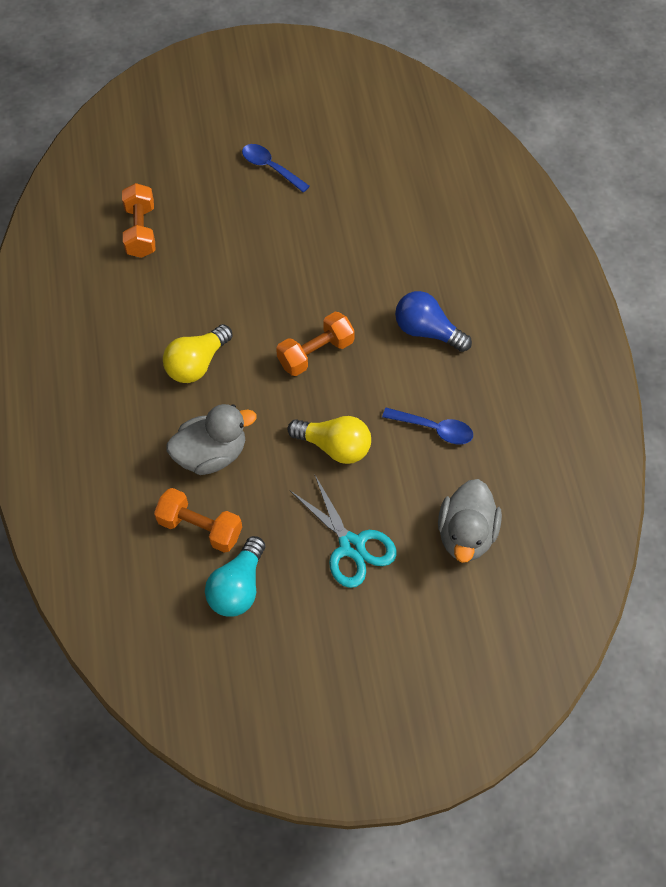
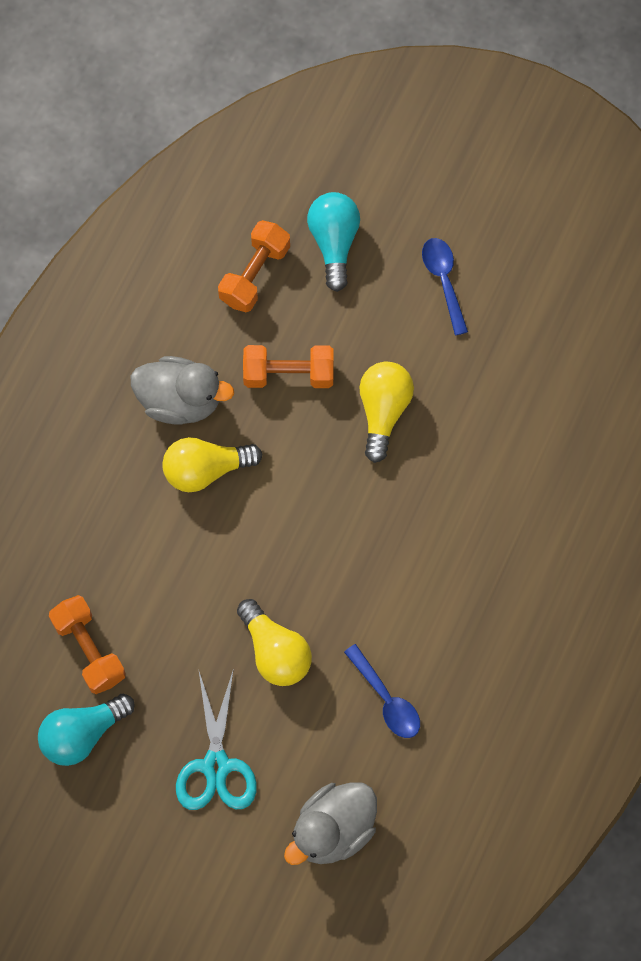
camera: 35 degrees right, 10 degrees up
(181, 185) = (334, 243): none -> turquoise light bulb
(211, 454) = (152, 579): grey duck -> grey duck (180, 401)
(291, 261) = (383, 411): none -> yellow light bulb
(316, 353) = (331, 536): orange dumbbell -> orange dumbbell (288, 374)
(427, 331) = (462, 586): blue light bulb -> none

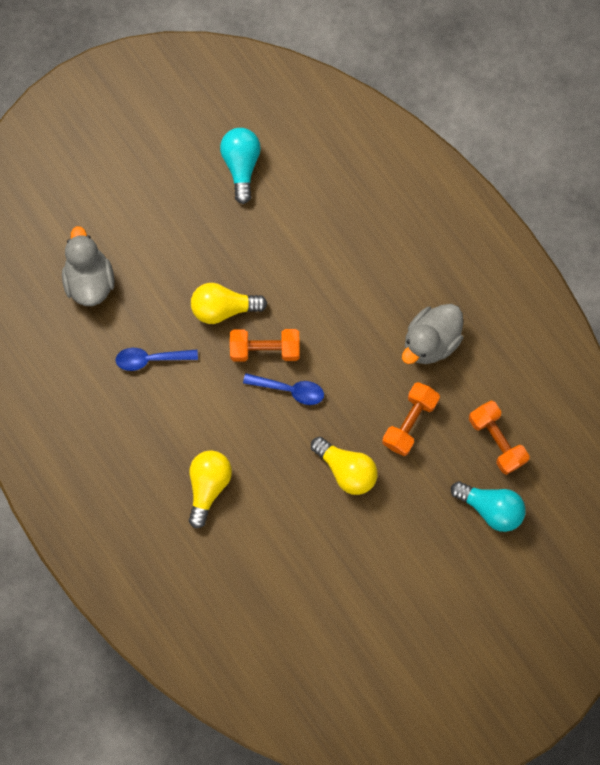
camera: 120 degrees right, 5 degrees up
(89, 649) = (293, 197): orange dumbbell -> orange dumbbell (265, 349)
(206, 470) = (372, 331): yellow light bulb -> yellow light bulb (208, 486)
(216, 766) = (172, 233): turquoise scissors -> none
(443, 281) = (419, 567): blue spoon -> blue spoon (290, 390)

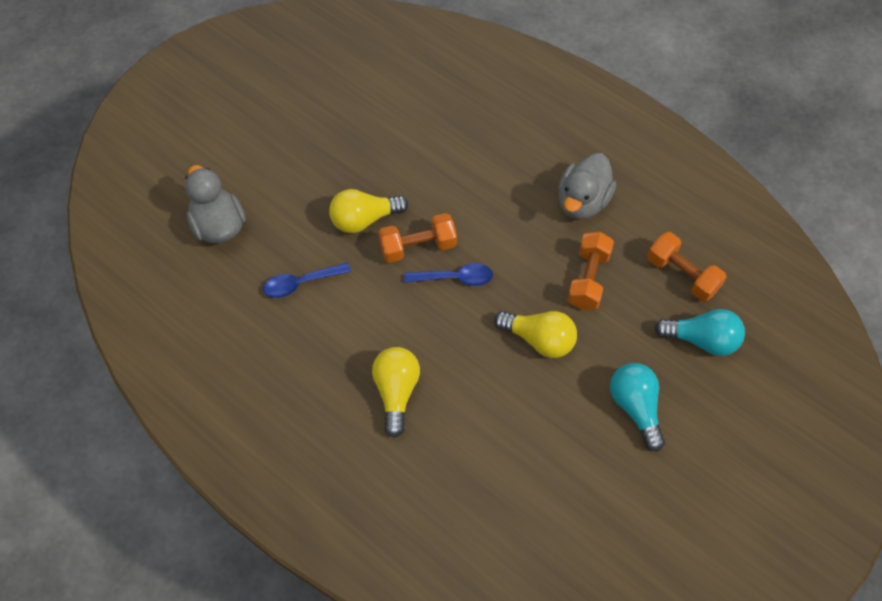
camera: 15 degrees left, 15 degrees down
(241, 165) = (347, 95): turquoise light bulb -> turquoise light bulb (635, 408)

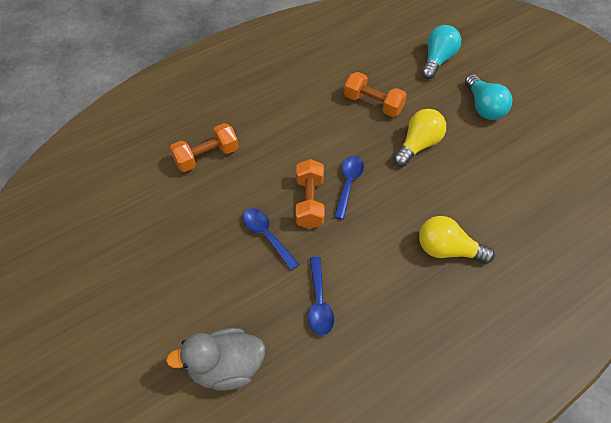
camera: 75 degrees left, 5 degrees down
(364, 219) = (267, 236): yellow light bulb -> blue spoon
(582, 202) = (304, 89): grey duck -> none
(635, 408) = (483, 107): turquoise light bulb -> turquoise light bulb turned 105 degrees counterclockwise
(682, 275) = (384, 55): orange dumbbell -> orange dumbbell (206, 156)

